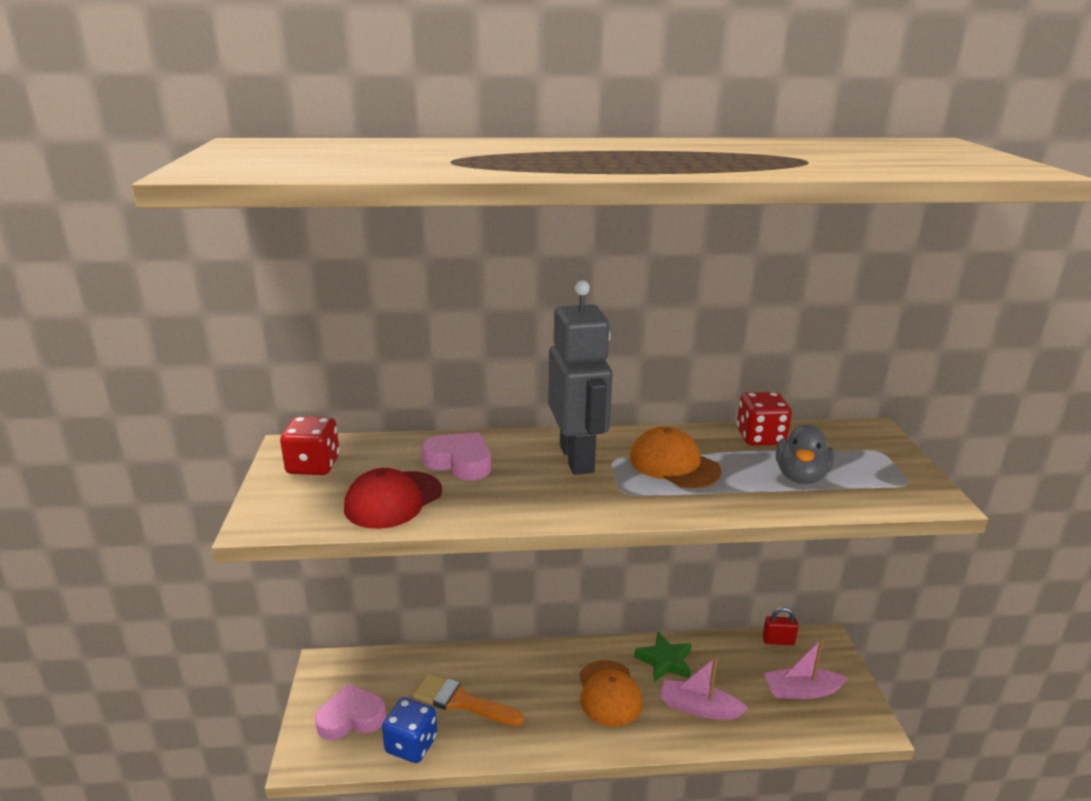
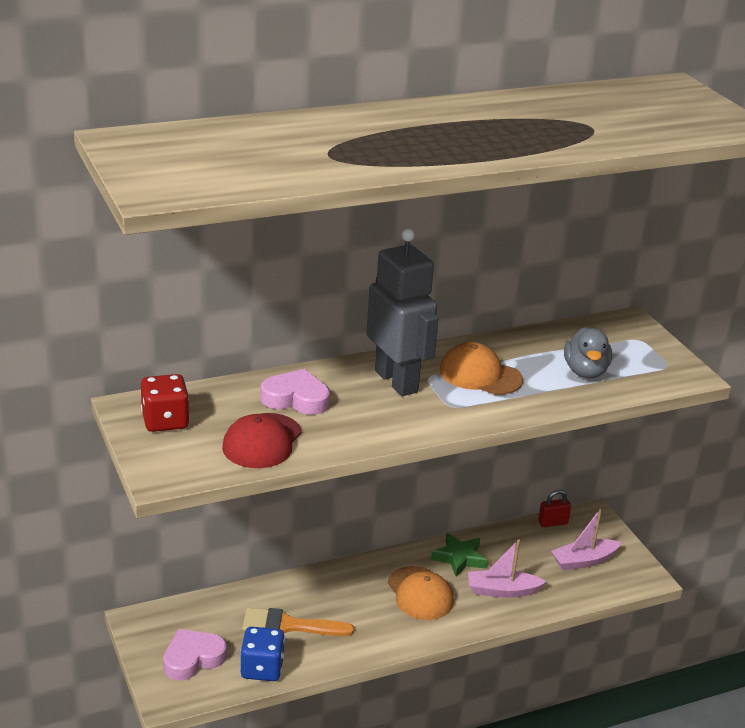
camera: 20 degrees left, 5 degrees up
(760, 437) = (540, 339): red dice -> none

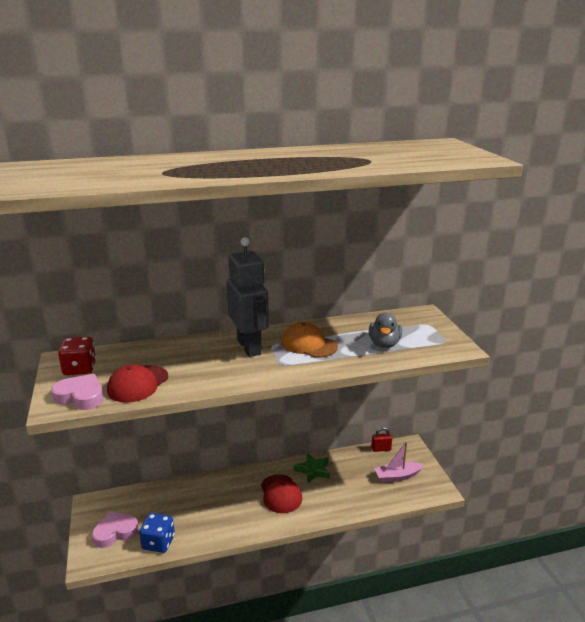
camera: 10 degrees right, 5 degrees down
(289, 625) = (187, 512): orange brush -> none
(296, 398) = (175, 356): pink heart -> pink heart (81, 396)
(420, 593) = (280, 494): orange cap -> red cap
(502, 591) = (337, 495): pink boat -> none

